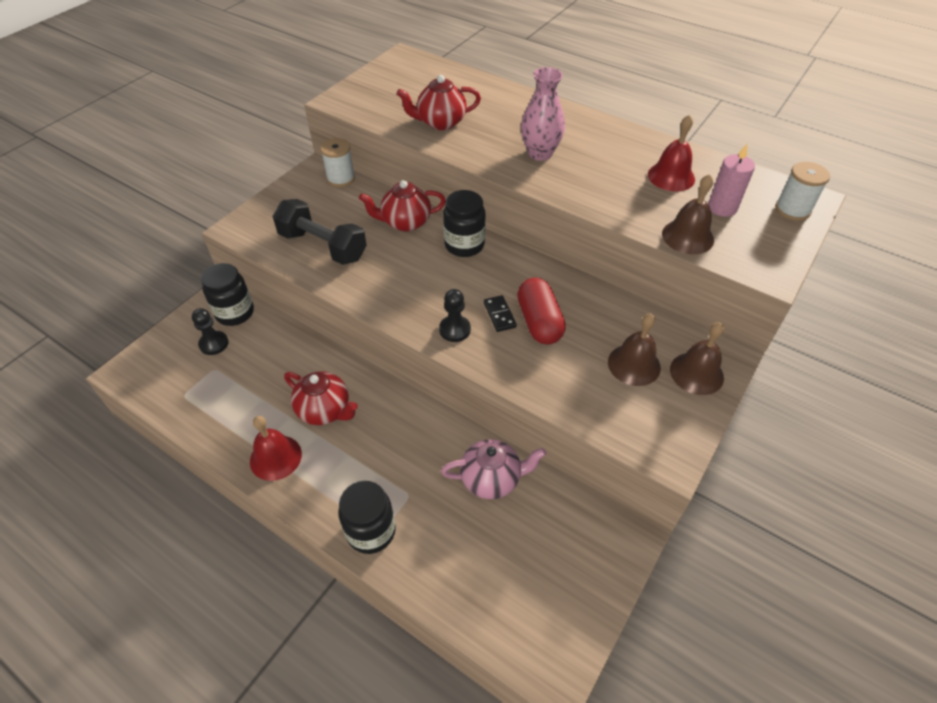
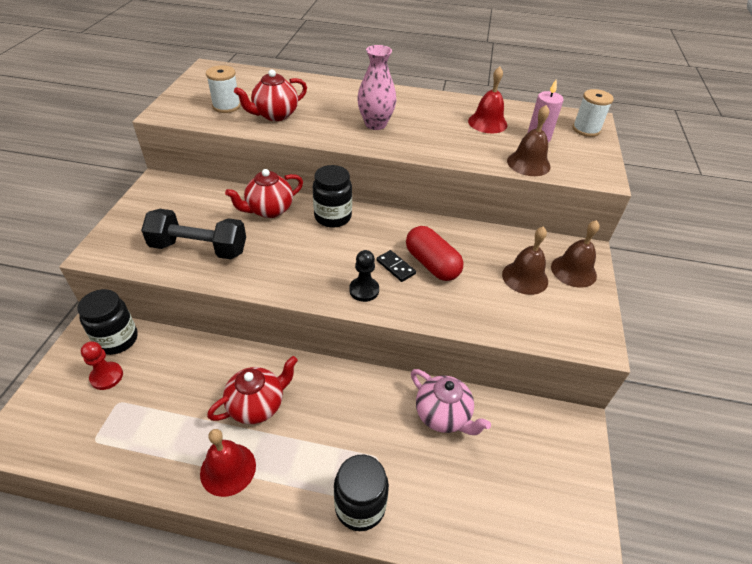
camera: 25 degrees left, 5 degrees down
(214, 344) = (107, 376): black pawn -> red pawn
(325, 410) = (257, 405): red teapot -> red teapot turned 45 degrees counterclockwise
(341, 178) = (186, 185): white spool -> white spool (226, 106)
(491, 479) = (443, 415): pink teapot -> pink teapot turned 75 degrees clockwise

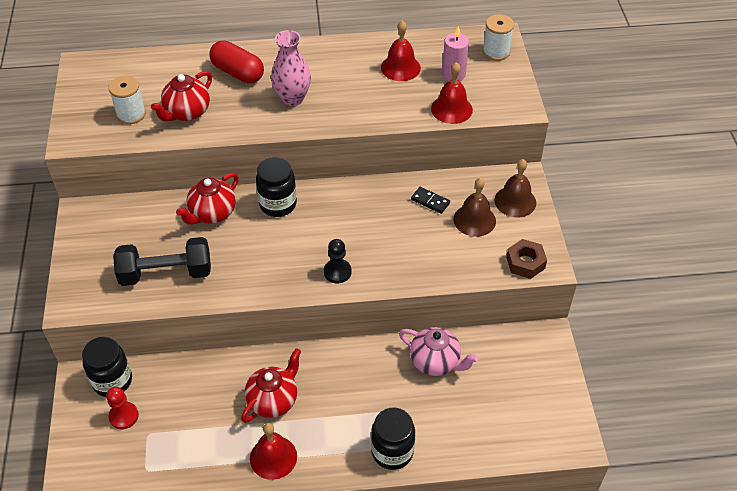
camera: 15 degrees left, 5 degrees up
(395, 267) = (357, 241): black domino -> black domino (430, 201)
(431, 264) = (388, 229): red capsule -> red capsule (238, 73)
(528, 163) = (451, 109): brown bell -> red bell
(572, 334) = (525, 262): none -> brown nut

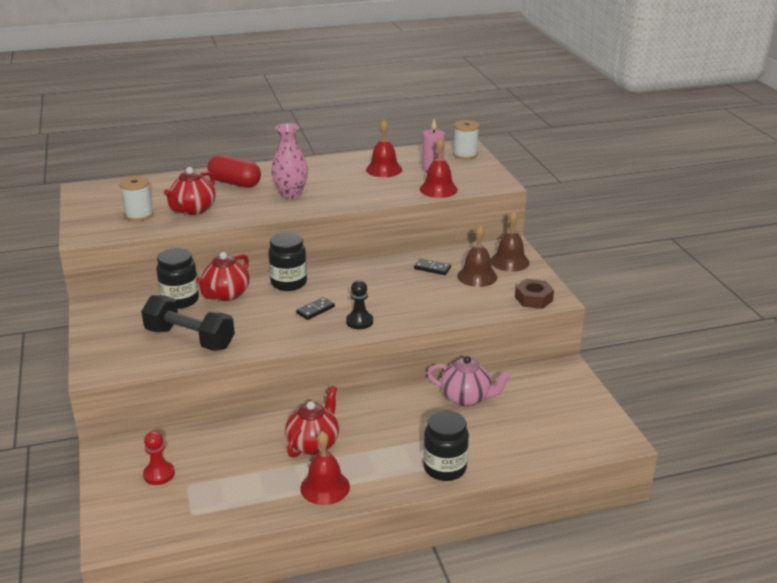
camera: 10 degrees left, 20 degrees down
(112, 381) = (141, 448): black jar -> black jar (180, 300)
(166, 273) = (190, 339): black dumbbell -> black dumbbell turned 45 degrees clockwise
(297, 249) = (315, 310): none -> black domino

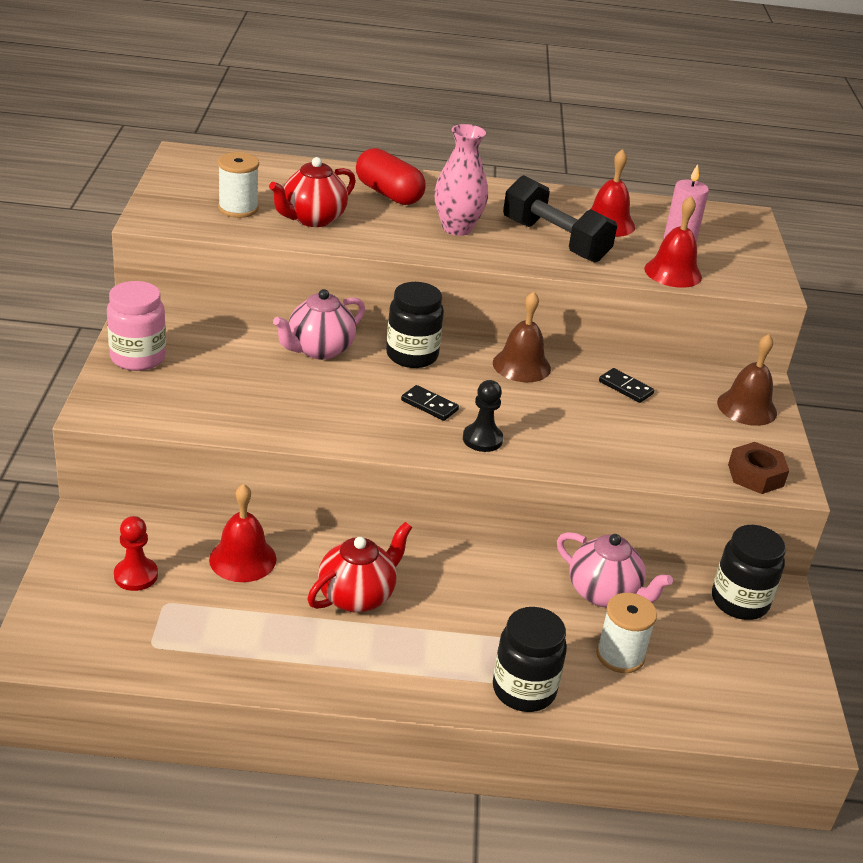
camera: 15 degrees right, 5 degrees up
(104, 331) = (138, 358): none -> pink jar
(180, 300) = (255, 341): black jar -> black jar (739, 601)
(190, 339) = (241, 400): black dumbbell -> black dumbbell (555, 241)
(226, 295) = (319, 350): red teapot -> pink teapot
(315, 310) = (429, 405): black domino -> black domino turned 60 degrees clockwise
(325, 487) = (343, 664): red bell -> red bell (243, 559)
(465, 155) = (740, 229): white spool -> white spool (620, 655)
(477, 276) = (686, 417): brown bell -> brown bell (521, 365)

